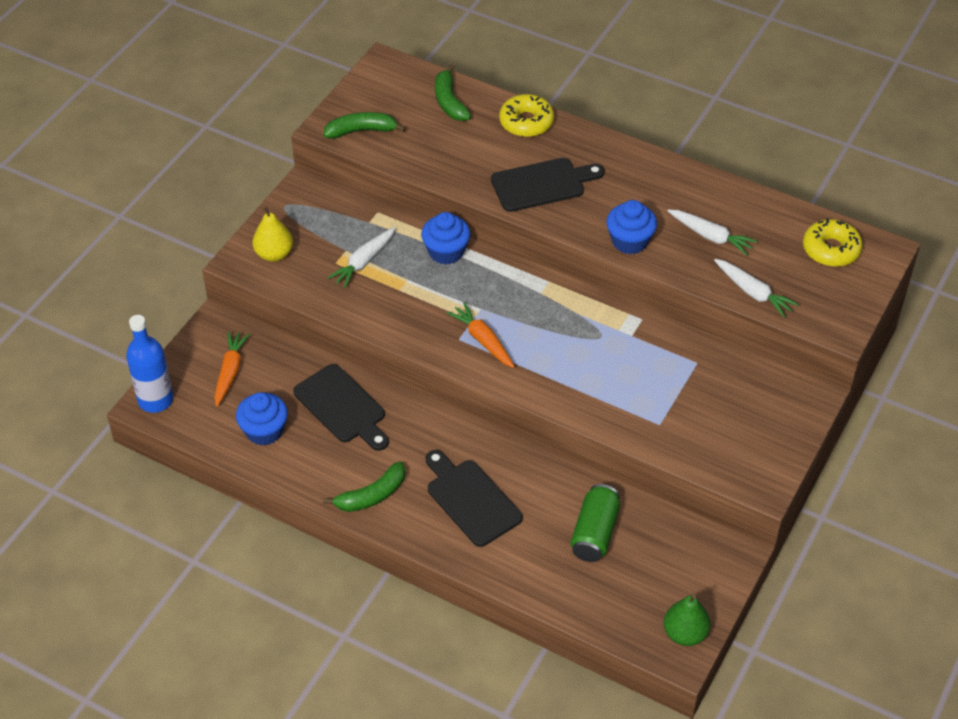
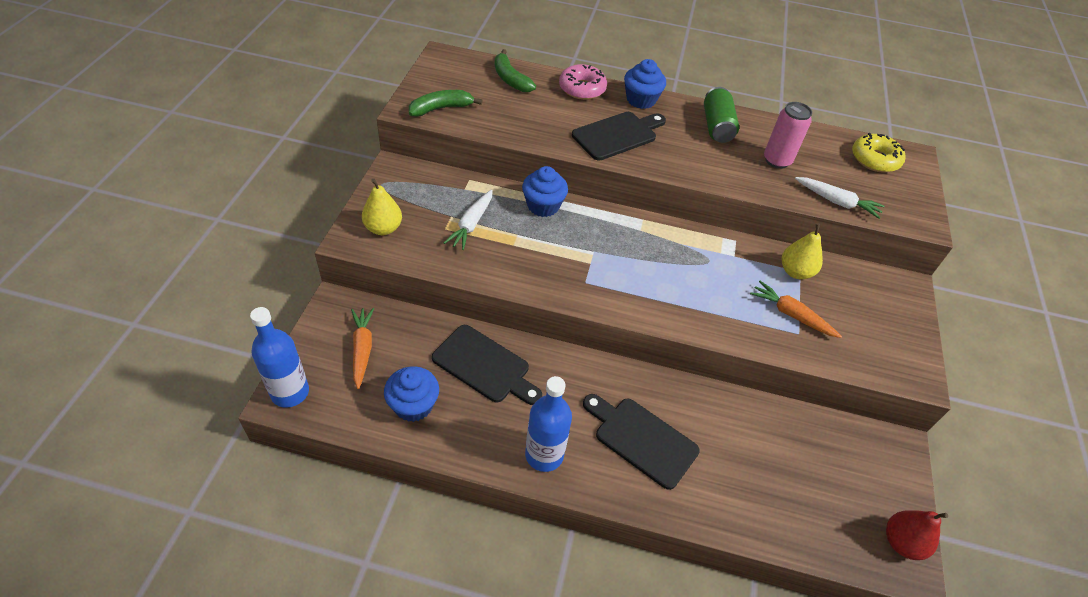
camera: 20 degrees left, 0 degrees up
(372, 495) = (544, 455): green banana -> blue bottle
(483, 340) = (607, 280): orange carrot -> orange carrot (791, 315)
(526, 122) = (582, 89): yellow donut -> pink donut
(595, 533) = (769, 450): green can -> green can (717, 126)
(629, 241) = (713, 172): blue cupcake -> blue cupcake (641, 100)
(685, 633) = (901, 542): green pear -> red pear
(691, 362) = (795, 272): none -> yellow pear
(711, 236) = (777, 160): white carrot -> pink can

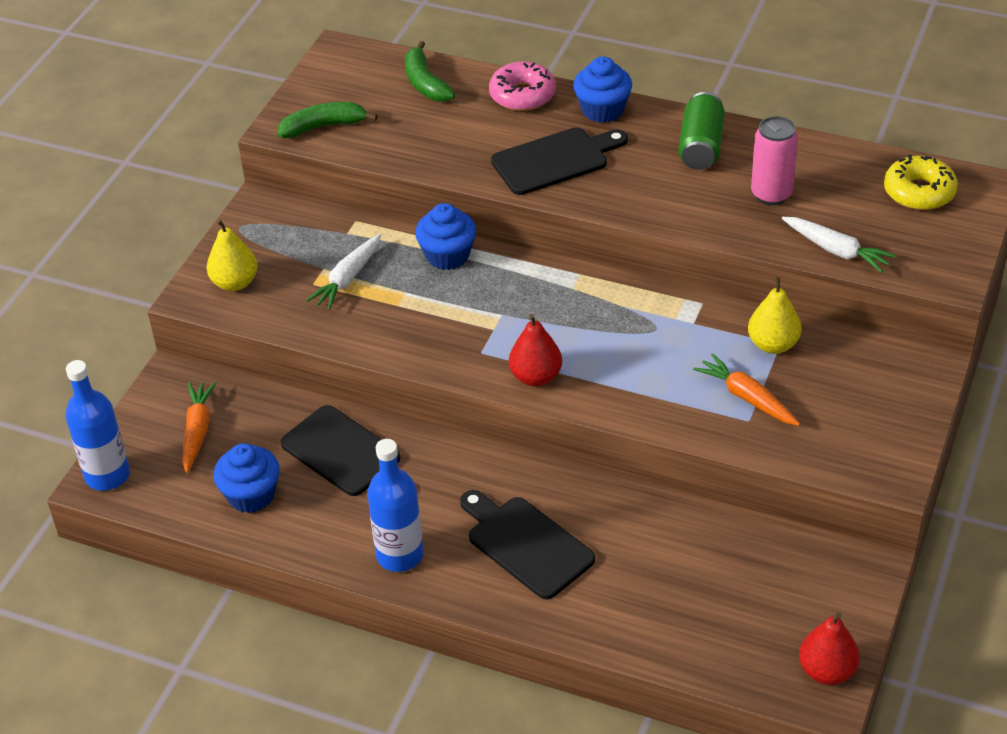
camera: 15 degrees right, 5 degrees down
(632, 301) = (536, 377): none -> red pear

